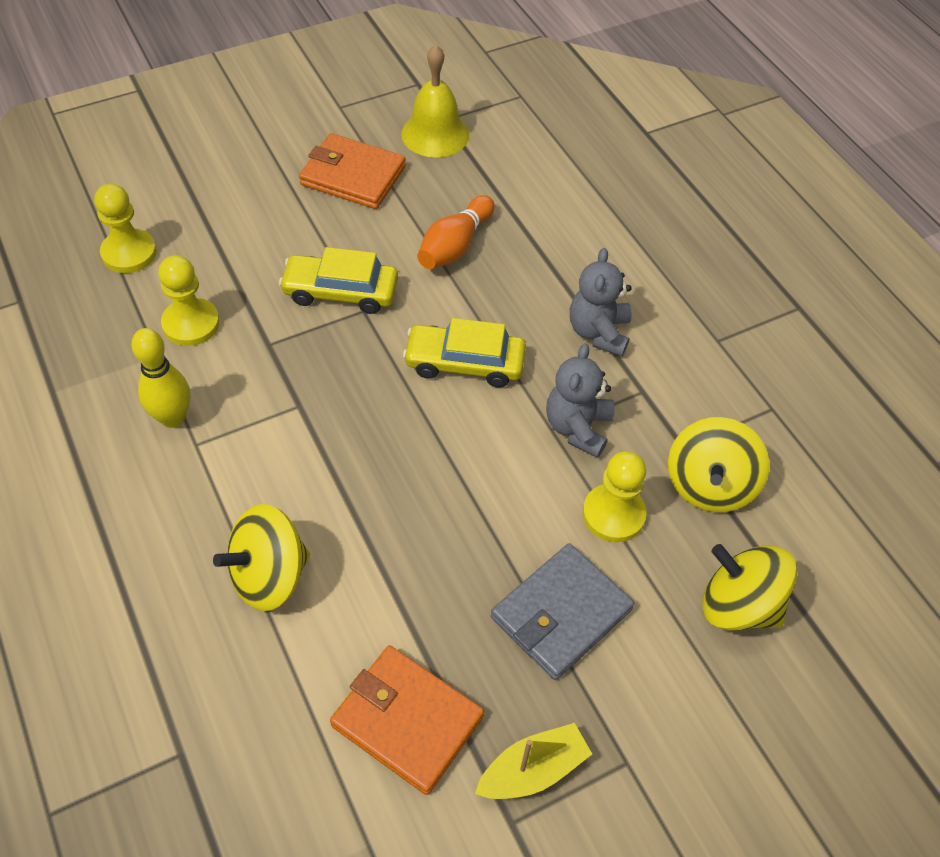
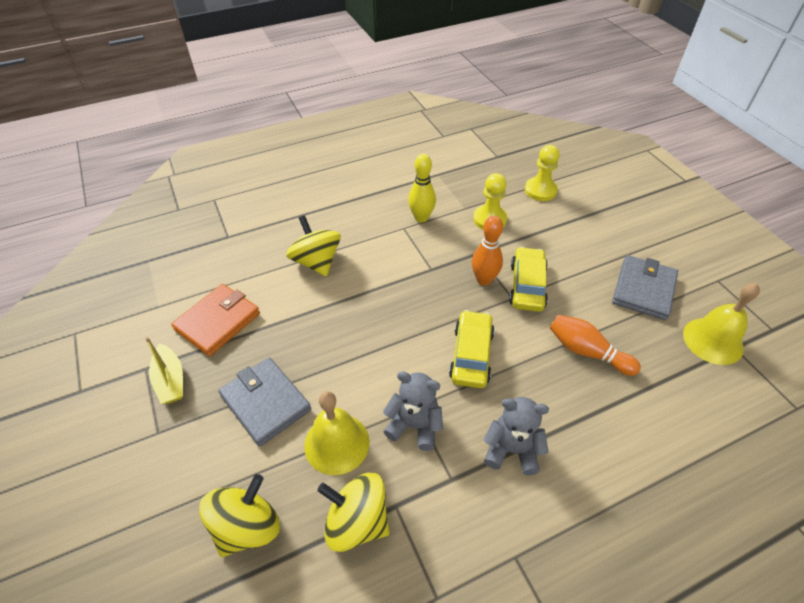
camera: 95 degrees right, 5 degrees down
(326, 340) = (484, 280): none -> orange bowling pin
(353, 176) = (643, 289): orange wallet -> grey wallet
(613, 514) = (337, 443): yellow pawn -> yellow bell

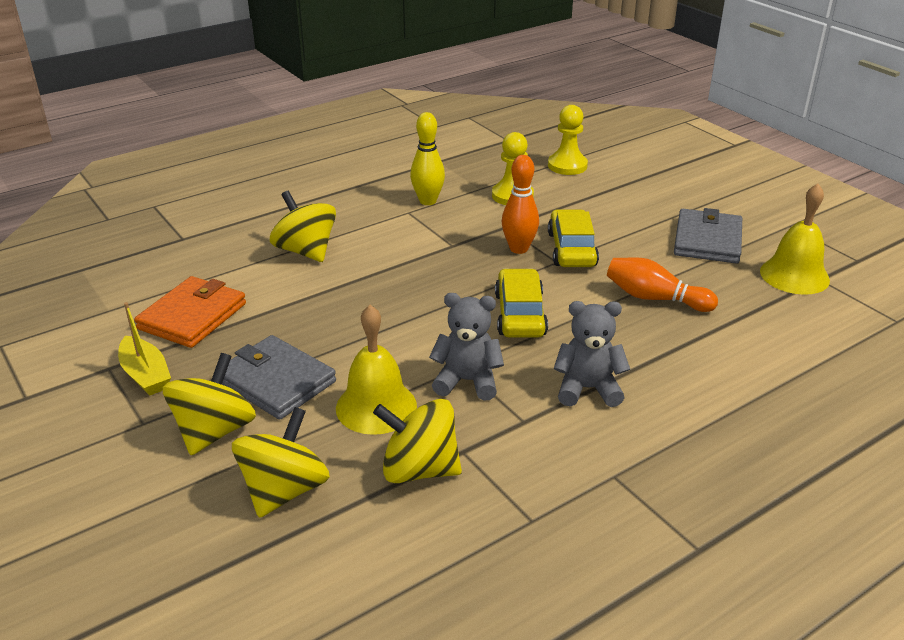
camera: 10 degrees left, 15 degrees down
(208, 451) = (214, 431): none -> yellow spinning top

